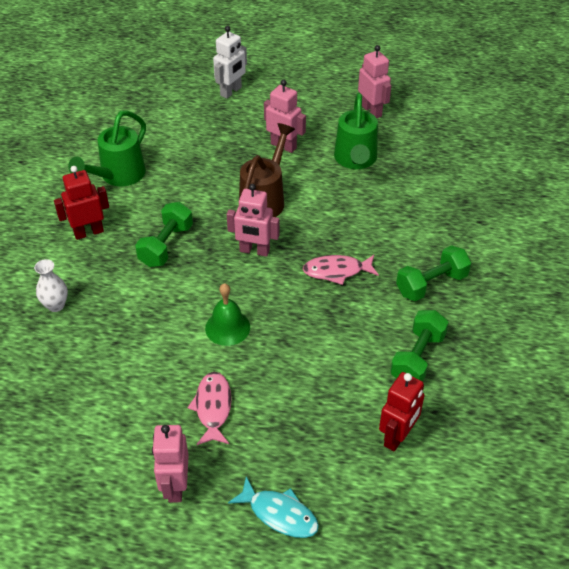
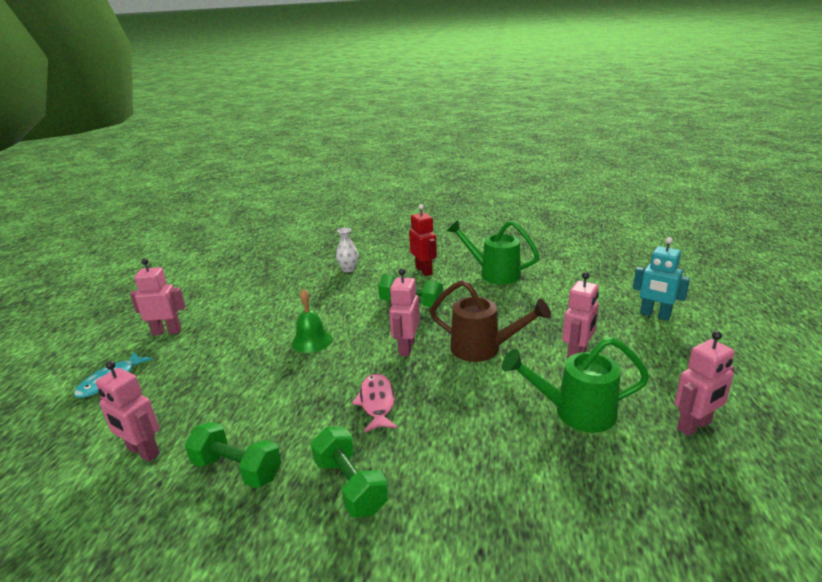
camera: 90 degrees right, 20 degrees down
(213, 407) = (229, 341): pink fish -> none
(231, 91) = (655, 315): white robot -> turquoise robot
(397, 437) = (143, 452): red robot -> pink robot

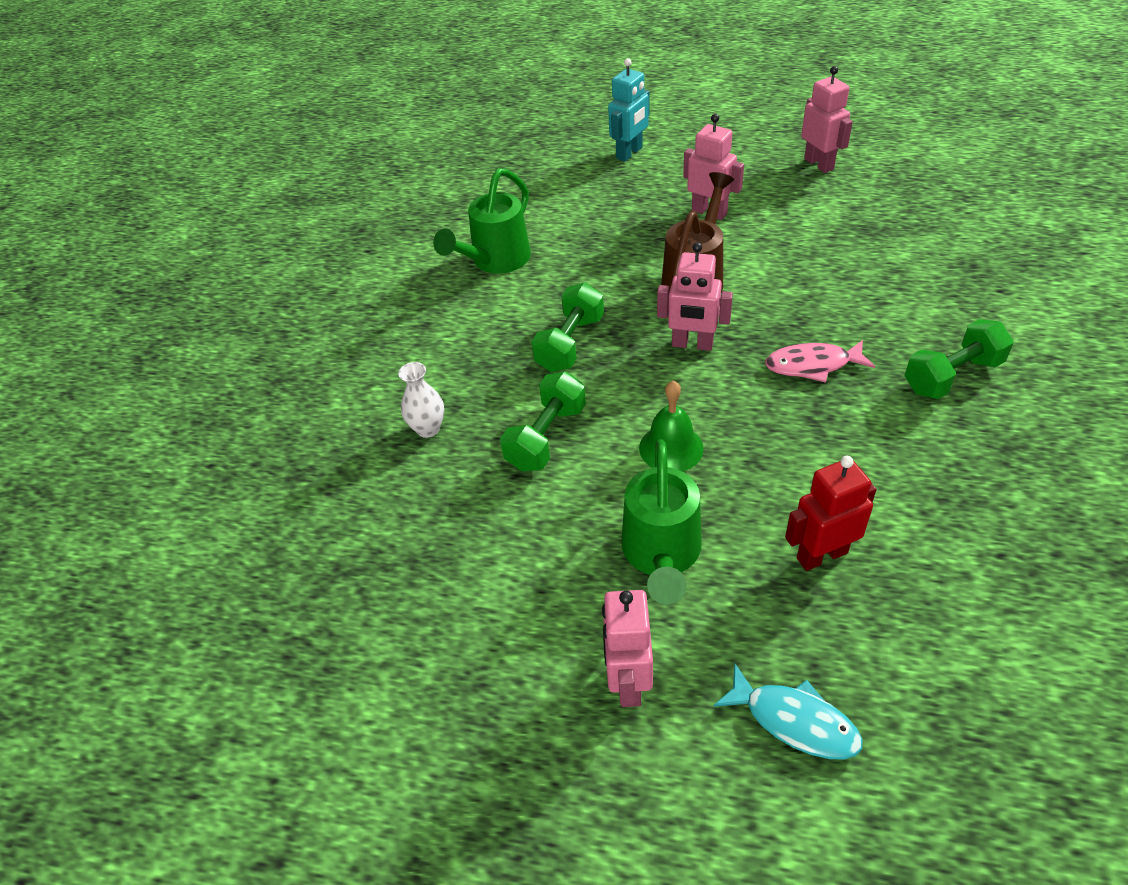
camera: 85 degrees left, 20 degrees up
(143, 452) = (952, 595): pink robot -> none
(237, 469) = (956, 478): green dumbbell -> green dumbbell (546, 437)
(424, 271) = (463, 332): red robot -> red robot (821, 555)
(575, 412) = (809, 224): green watering can -> green watering can (661, 555)

